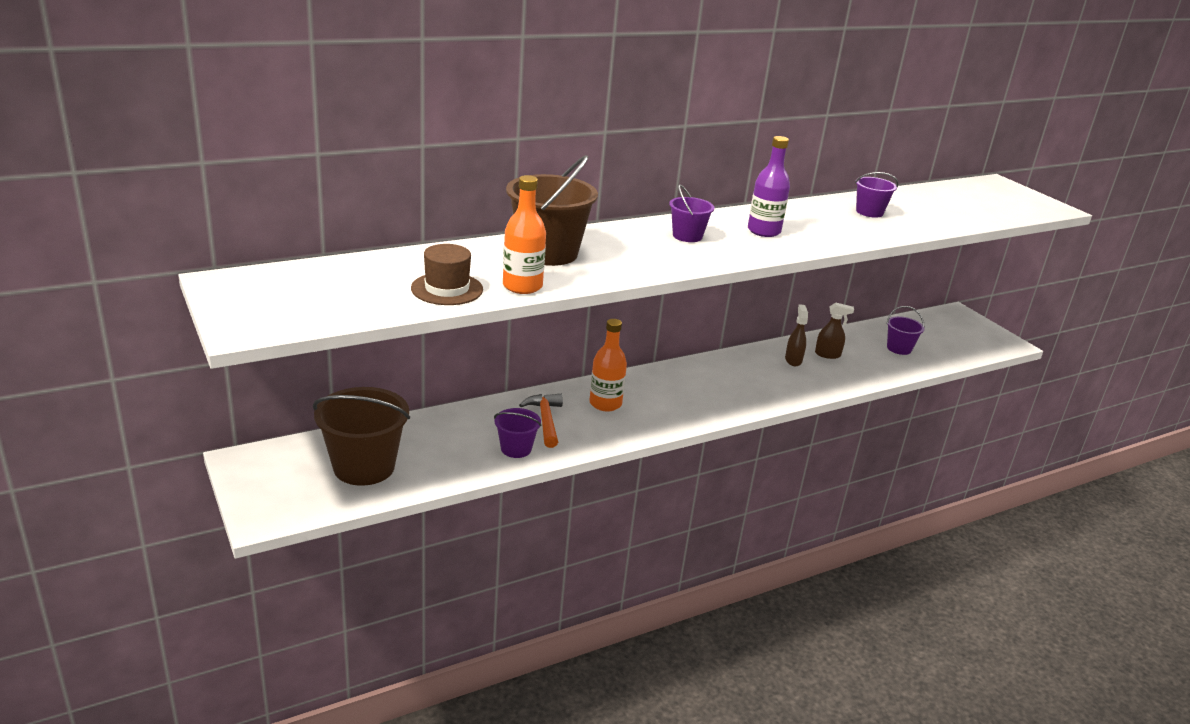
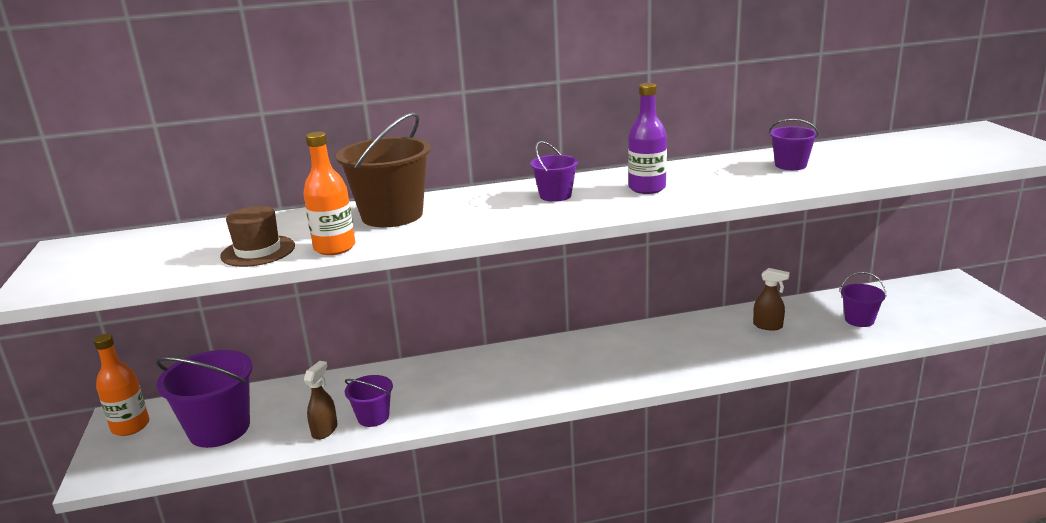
camera: 20 degrees right, 5 degrees down
(364, 467) = (219, 429): brown bucket -> purple bucket
(545, 420) = (420, 388): orange hammer -> none
(605, 404) = (491, 373): orange bottle -> orange bottle (130, 426)
(793, 360) = (724, 331): brown spray bottle -> brown spray bottle (325, 430)

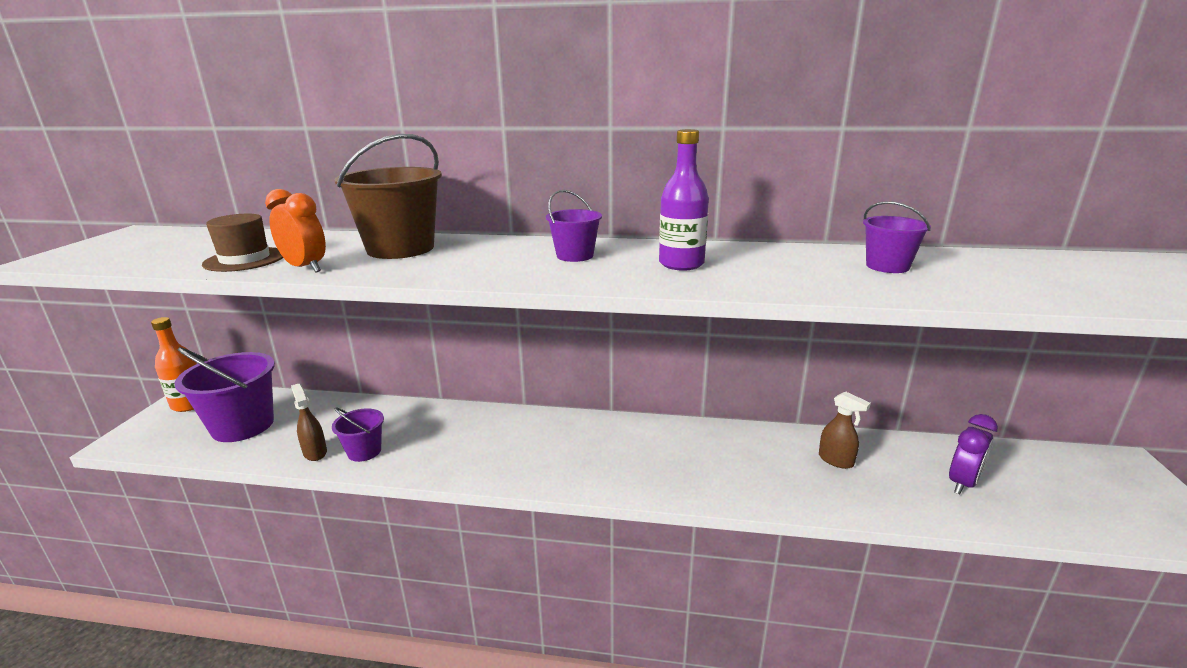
camera: 20 degrees right, 0 degrees up
(325, 430) = (315, 452): brown spray bottle -> brown spray bottle turned 75 degrees counterclockwise
(335, 248) = (305, 268): orange bottle -> orange clock
(859, 320) = (962, 483): purple bucket -> purple clock

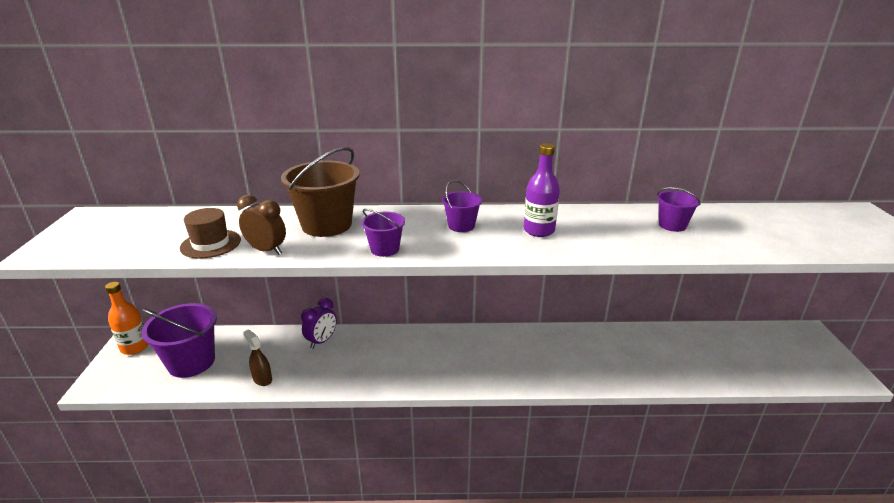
camera: 10 degrees left, 5 degrees up
(305, 268) = (266, 250): orange clock -> brown clock
(364, 451) = (301, 374): purple bucket -> purple bucket (385, 249)
(836, 460) = (635, 348): brown spray bottle -> none
(962, 483) = (716, 357): purple clock -> purple clock (322, 341)

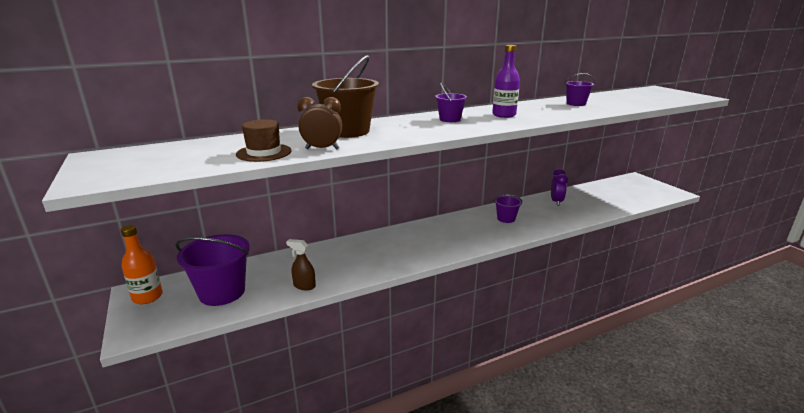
camera: 25 degrees left, 5 degrees down
(322, 341) = (331, 251): purple clock -> purple clock (556, 202)
(385, 249) = (415, 135): purple bucket -> purple bucket (506, 219)

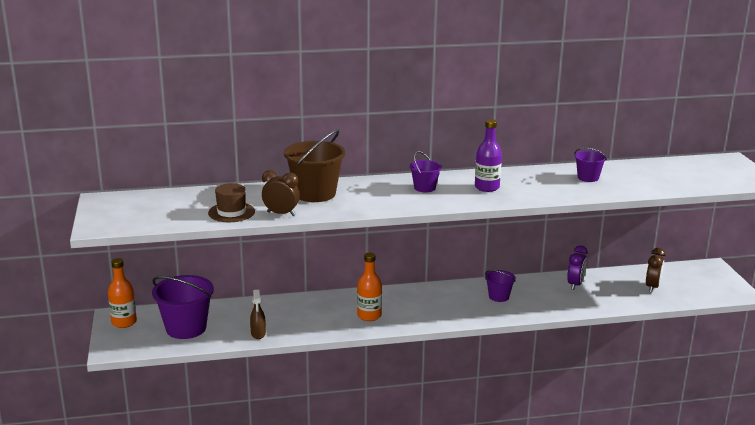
camera: 15 degrees right, 0 degrees up
(304, 286) = (258, 334): brown spray bottle -> brown spray bottle turned 135 degrees counterclockwise
(406, 251) = (369, 316): none -> orange bottle
(612, 196) = (652, 287): none -> brown clock

